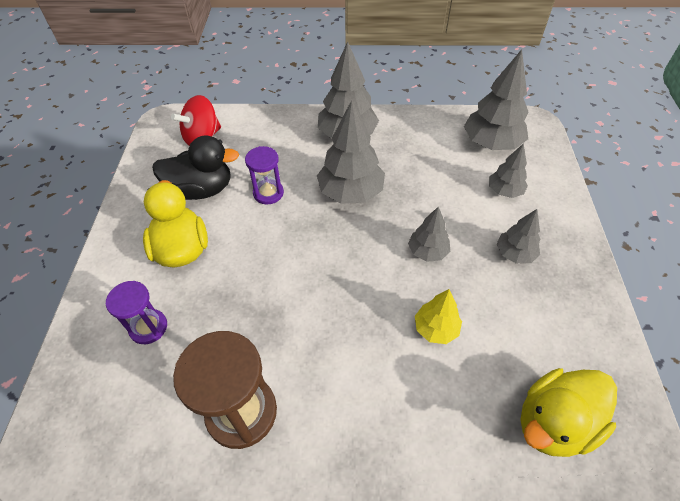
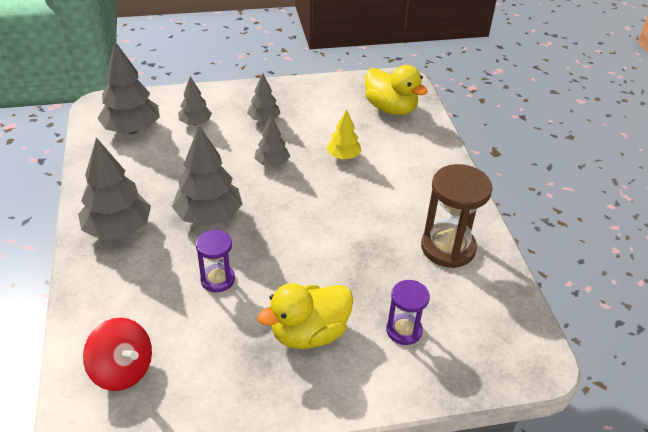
camera: 105 degrees left, 10 degrees down
(201, 190) = (219, 342): black duck -> none

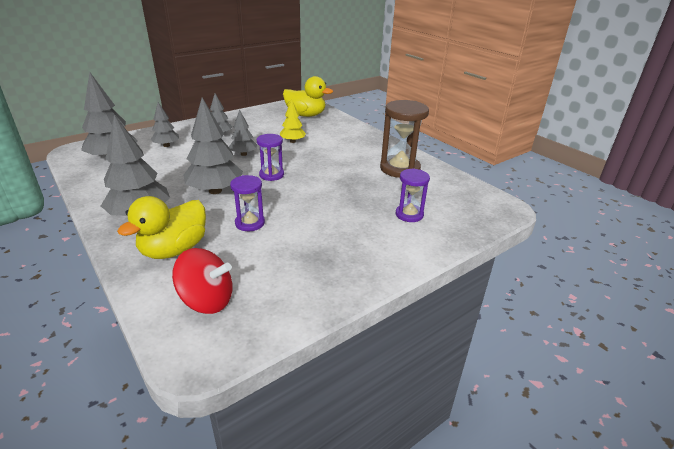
camera: 25 degrees left, 10 degrees down
(283, 209) = (271, 175): none -> purple hourglass
(309, 333) = (345, 234): yellow duck -> yellow duck (174, 250)

